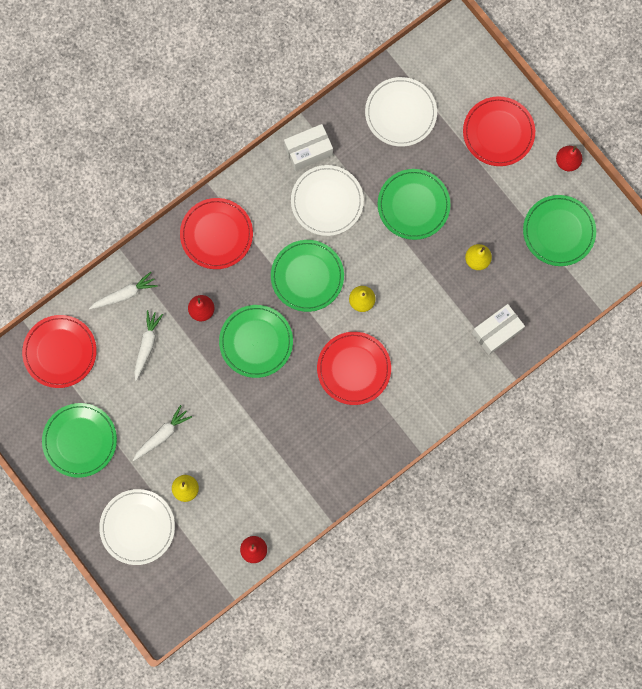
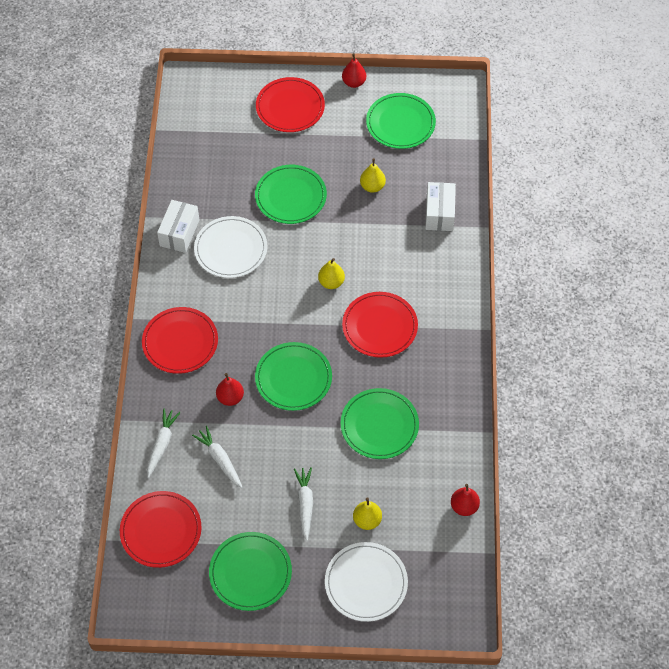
camera: 50 degrees left, 20 degrees down
(307, 276) = (276, 304): green plate -> green plate (379, 425)
(400, 113) = (213, 154): white plate -> none

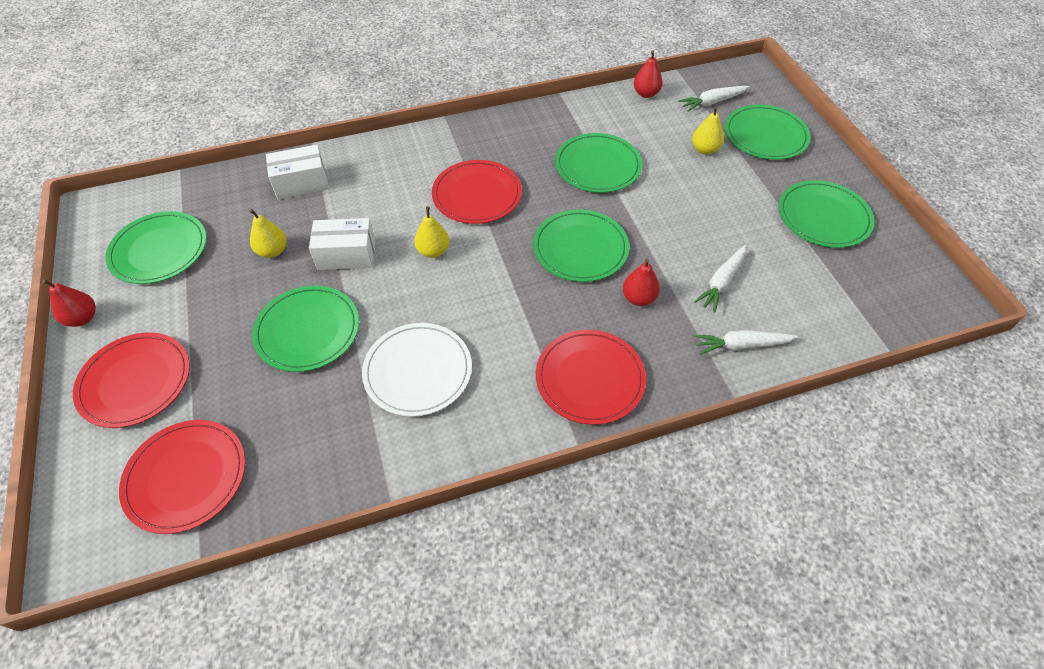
camera: 110 degrees left, 5 degrees down
(161, 530) = (842, 307): red plate -> red plate (186, 477)
(179, 233) = (409, 447): white box -> white box (346, 255)
(305, 504) = (721, 197): white carrot -> white carrot (712, 102)
(366, 583) = (765, 135): white plate -> green plate

